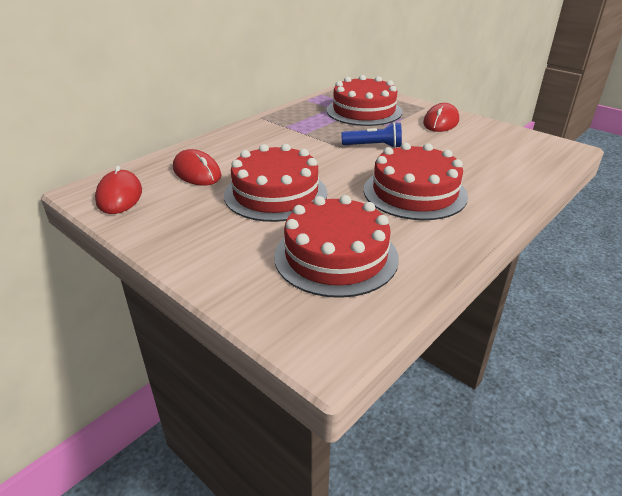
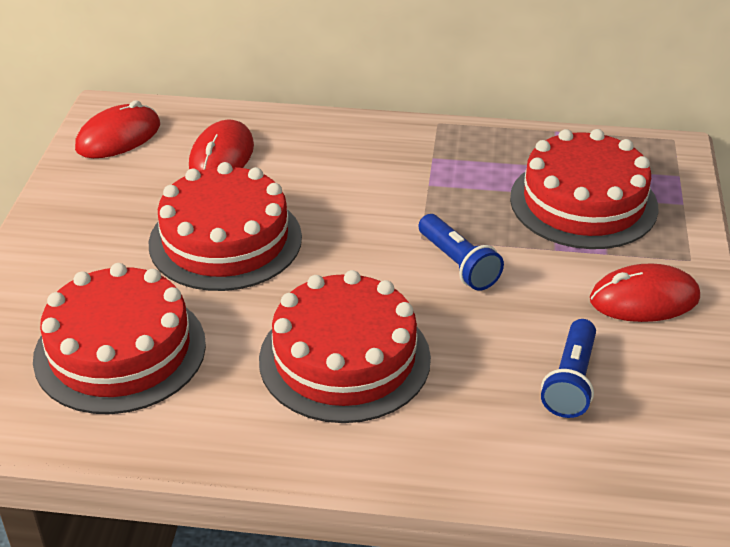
camera: 55 degrees right, 5 degrees up
(480, 150) = (571, 381): none -> blue flashlight

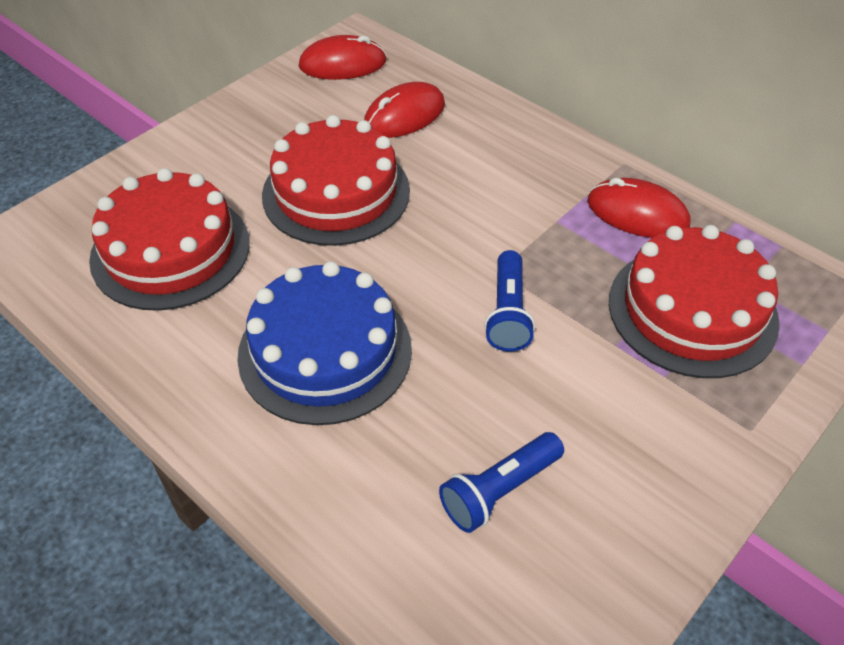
camera: 35 degrees right, 10 degrees up
(344, 358) = (325, 351): red cake -> blue cake
(644, 299) = (657, 446): red mouse -> red mouse (637, 213)

